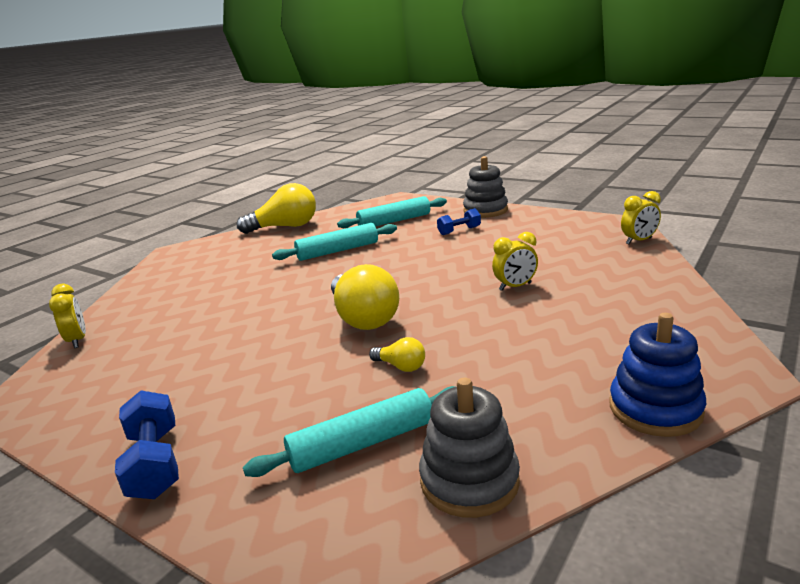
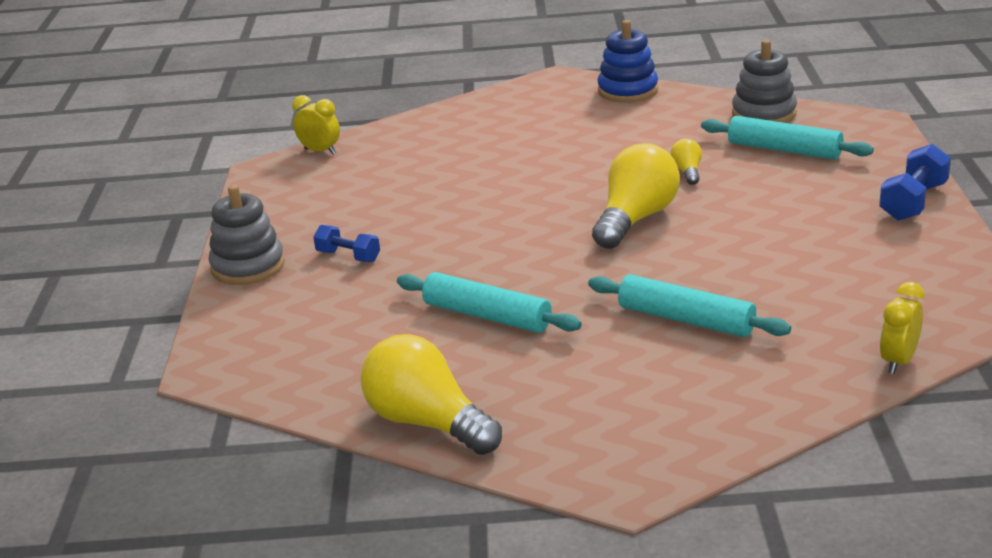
camera: 125 degrees left, 5 degrees up
(394, 221) = (335, 323): turquoise rolling pin -> turquoise rolling pin (686, 320)
(515, 287) = (492, 175): yellow clock -> none

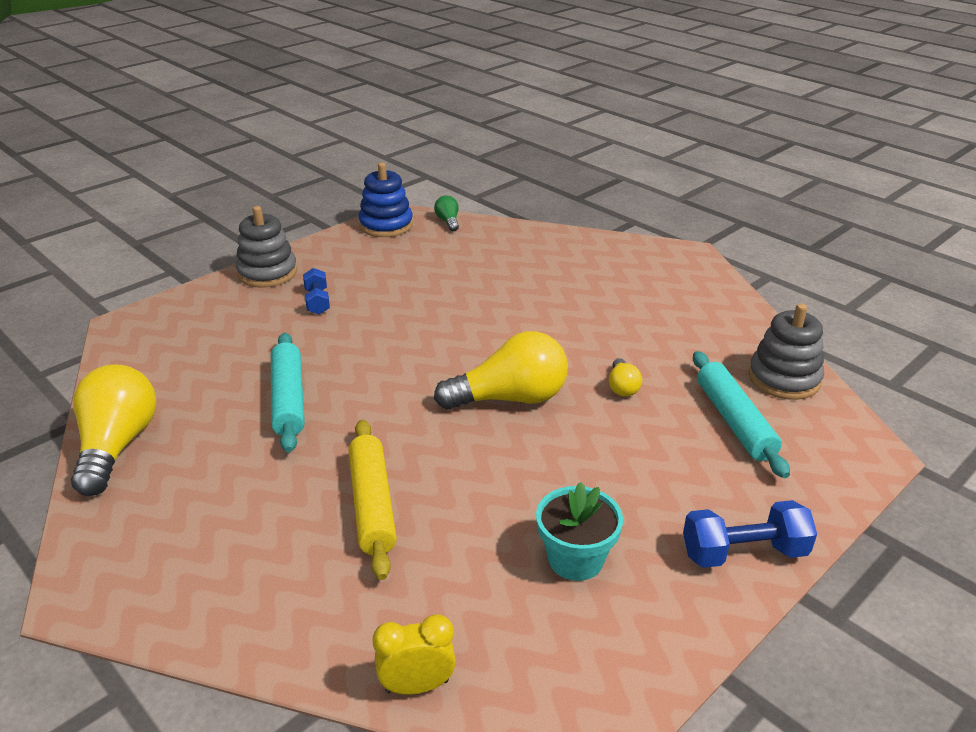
camera: 45 degrees right, 5 degrees up
(320, 151) = (448, 221): yellow clock -> green light bulb
(628, 91) = (718, 293): blue stacking toy -> blue stacking toy (386, 225)
(686, 320) = (372, 504): turquoise rolling pin -> yellow rolling pin
(687, 172) = (622, 387): yellow light bulb -> yellow light bulb turned 135 degrees clockwise
(848, 260) = (575, 559): none -> turquoise flower pot

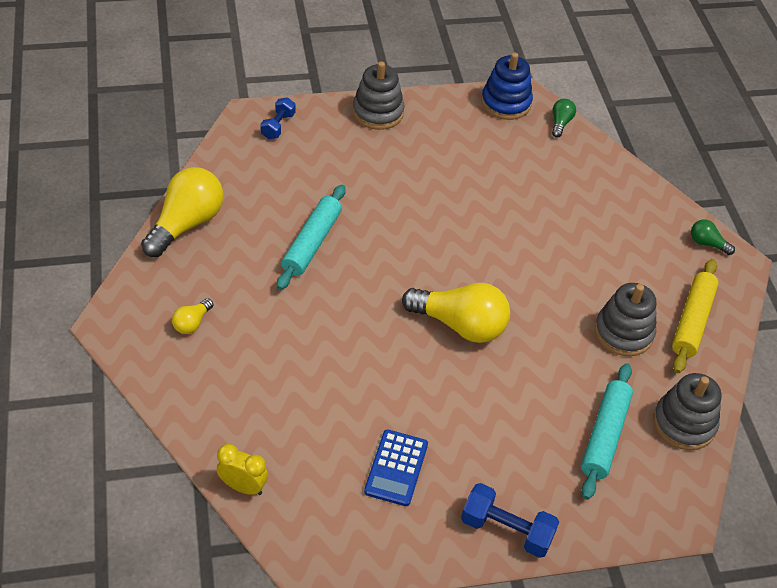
camera: 30 degrees right, 15 degrees up
(317, 302) = (393, 161): blue dumbbell -> blue dumbbell (278, 126)
(372, 504) = (305, 356): yellow rolling pin -> yellow rolling pin (692, 321)
(575, 559) = (396, 468): turquoise flower pot -> blue calculator
(622, 387) = (550, 360): yellow light bulb -> yellow light bulb (192, 323)
(652, 251) = (707, 243): none -> green light bulb
(659, 337) = (623, 333): none -> grey stacking toy

